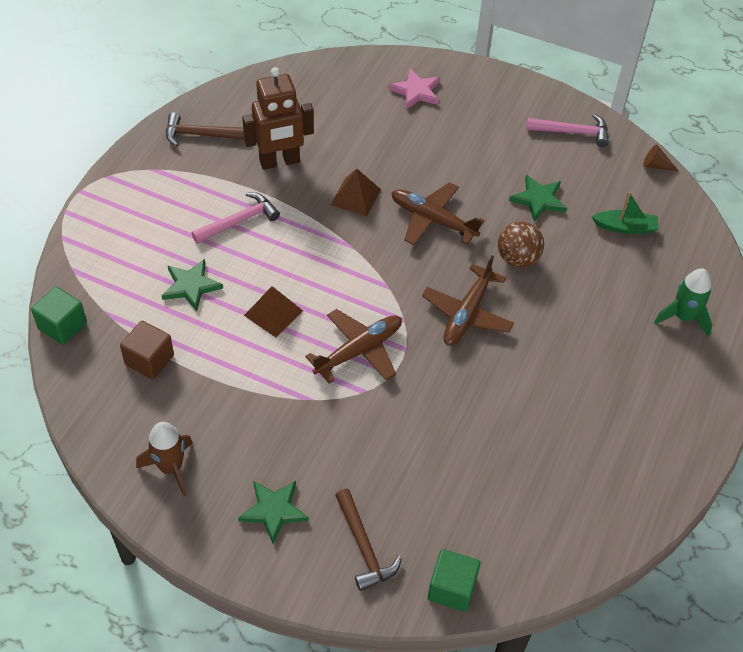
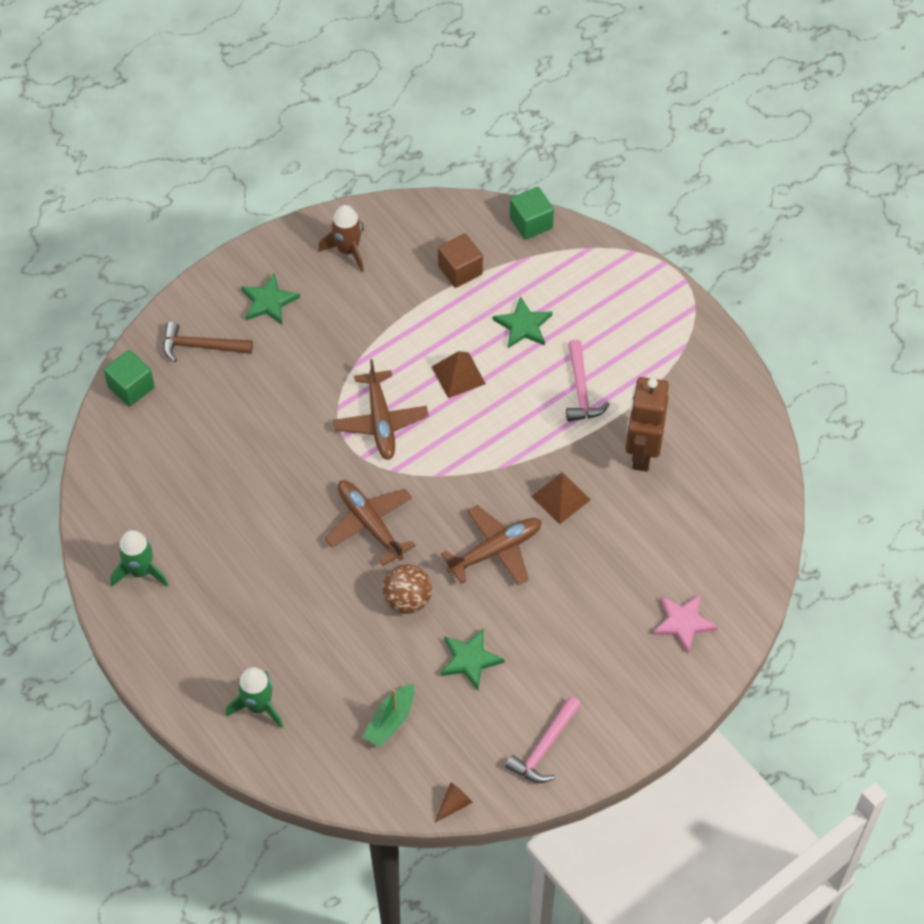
camera: 120 degrees right, 5 degrees up
(201, 135) = (713, 400): brown hammer -> none
(636, 468) = (140, 571): none -> green rocket

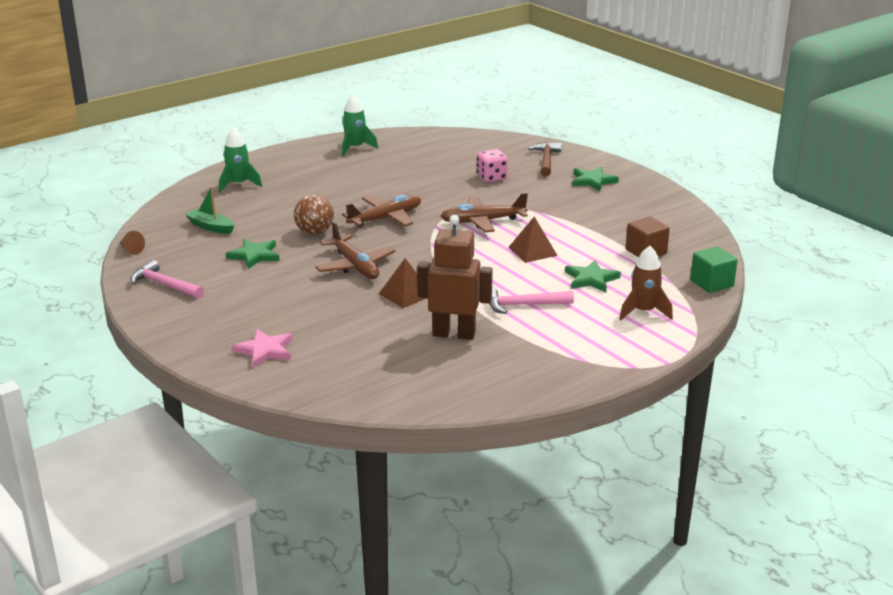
camera: 90 degrees right, 30 degrees down
(131, 387) = (507, 141): green cube -> none
(252, 409) = (491, 177): none -> pink dice
(348, 250) = (652, 207): brown rocket -> brown rocket (643, 312)

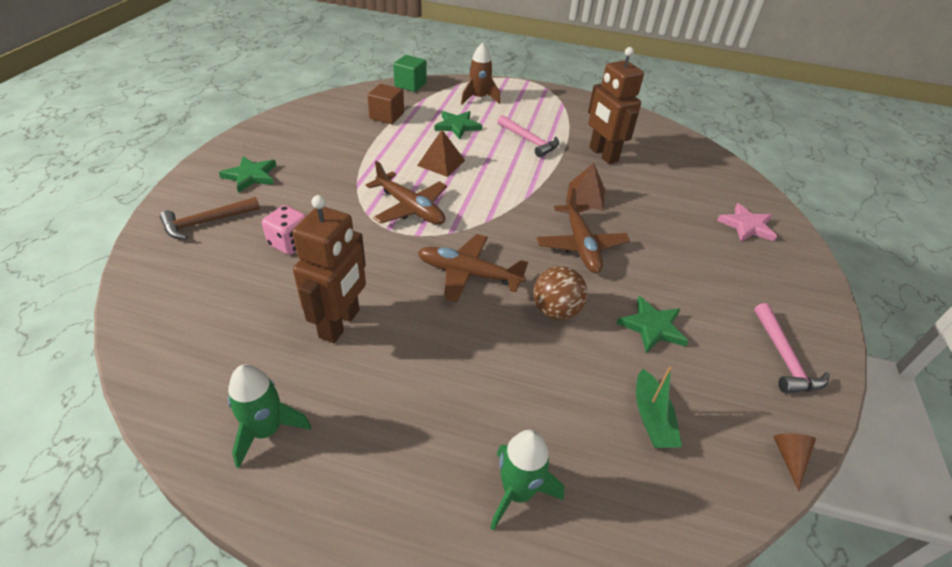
camera: 130 degrees left, 15 degrees up
(355, 266) = (581, 245): brown plane -> brown plane turned 150 degrees clockwise
(398, 175) = (340, 324): none -> brown robot

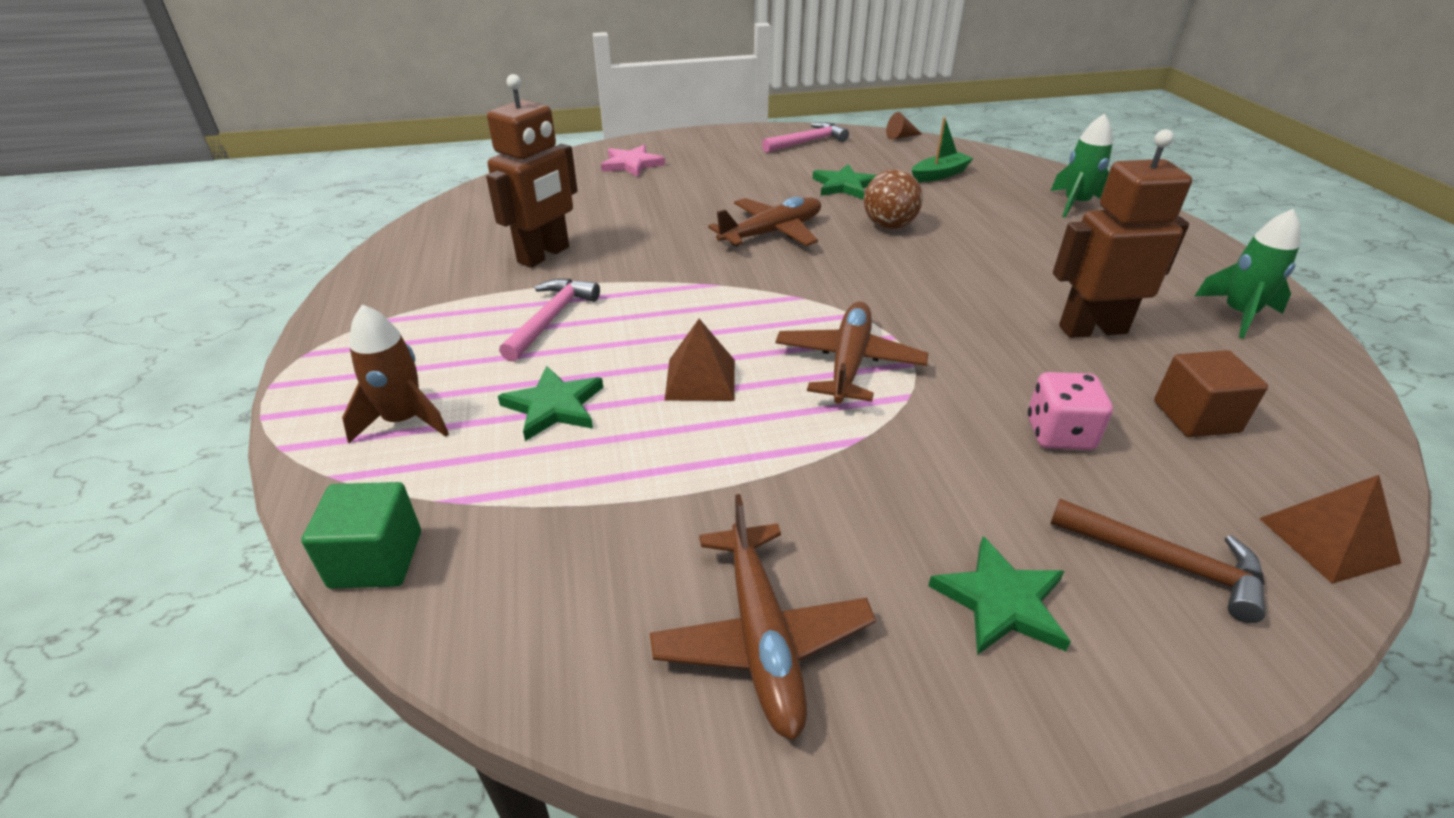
camera: 115 degrees left, 5 degrees down
(386, 116) = (581, 521): brown cube -> brown cube (1196, 417)
(469, 274) = (908, 280): brown plane -> brown plane (761, 636)
(585, 196) = (667, 248): brown pyramid -> brown pyramid (1328, 540)

